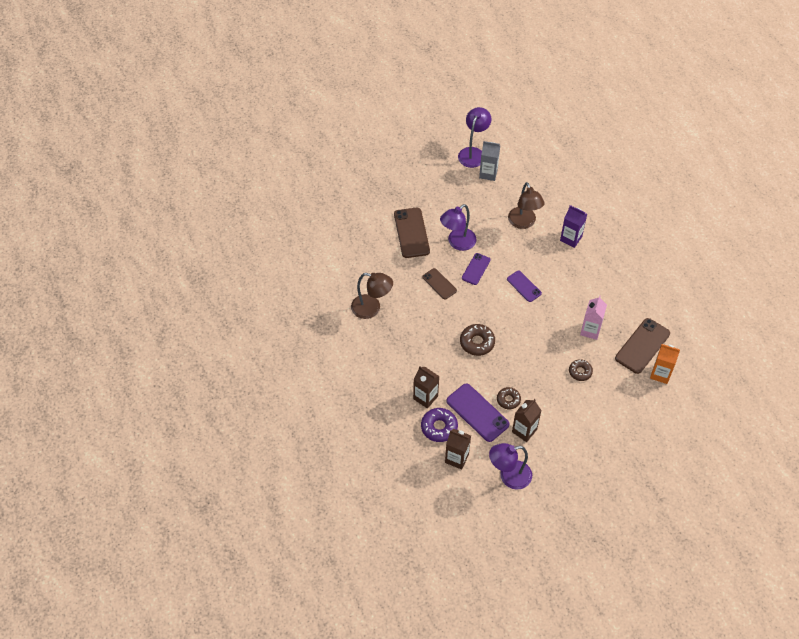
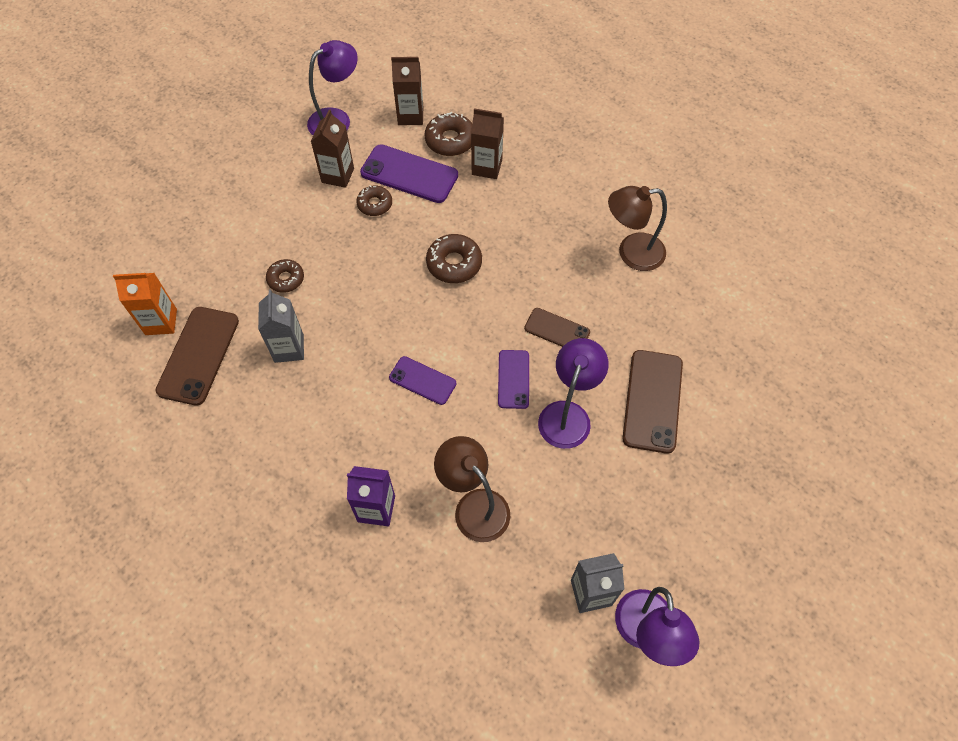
camera: 155 degrees right, 5 degrees up
(411, 233) = (652, 401): brown phone -> brown phone turned 45 degrees clockwise
(439, 427) = (450, 140): purple donut -> brown donut
(590, 330) = (289, 348): pink carton -> grey carton

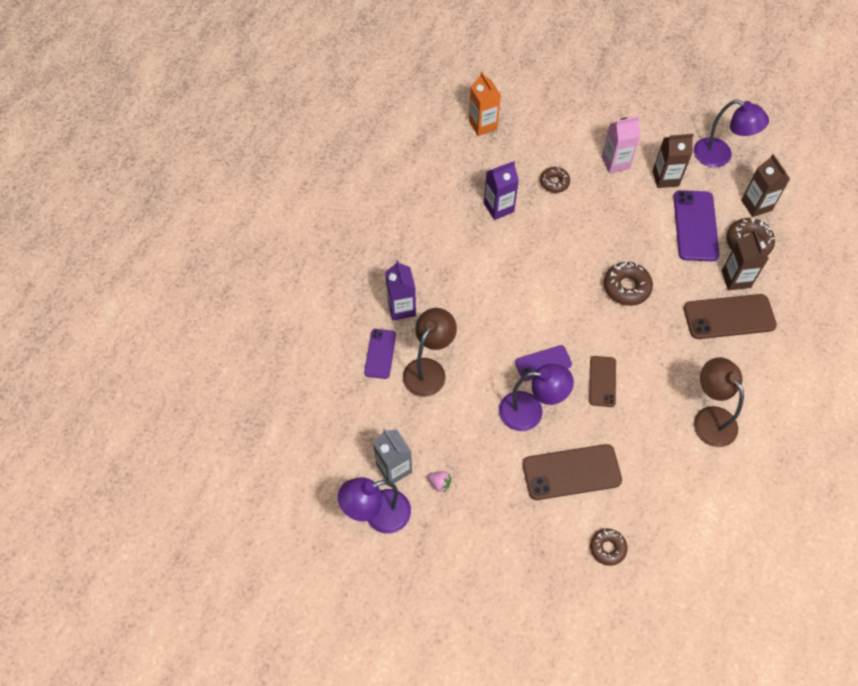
camera: 70 degrees right, 0 degrees up
(199, 355) = (468, 157): brown phone -> brown phone (729, 317)
(289, 348) = (498, 207): grey carton -> purple carton
(292, 211) = (615, 162): none -> pink carton
(375, 204) = (652, 213): brown donut -> brown donut (607, 548)
(422, 380) = (513, 301): purple phone -> purple phone (380, 354)
(625, 545) = (439, 483): none -> pink strawberry

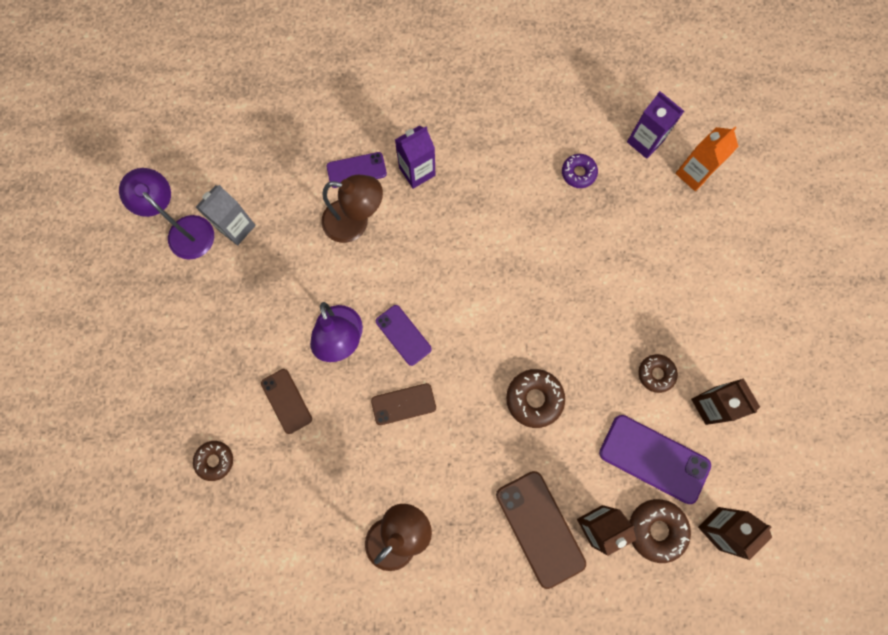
camera: 70 degrees right, 15 degrees up
(439, 483) = (234, 275): pink strawberry -> none
(451, 196) = (578, 173): none -> purple donut
(498, 207) = (584, 227): purple carton -> purple carton (645, 141)
(554, 182) = (646, 277): brown donut -> brown donut (656, 374)
(571, 472) = (286, 401): brown phone -> brown phone, size x0.60
(615, 162) = (707, 339): pink carton -> none
(695, 226) = (654, 458): purple phone -> purple phone turned 45 degrees clockwise
(720, 156) = (776, 465): purple lamp -> none

